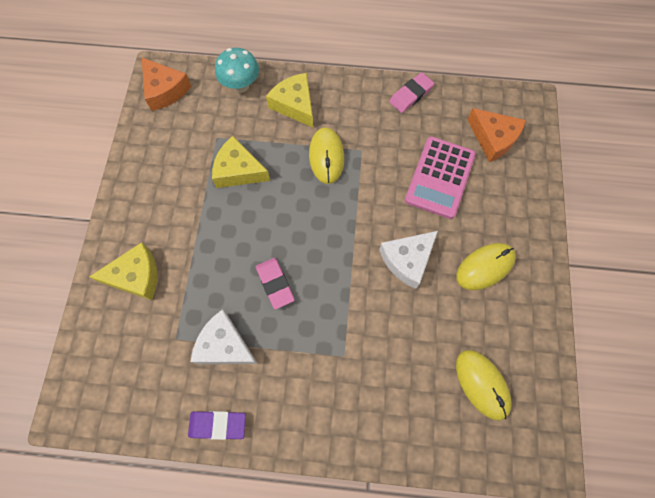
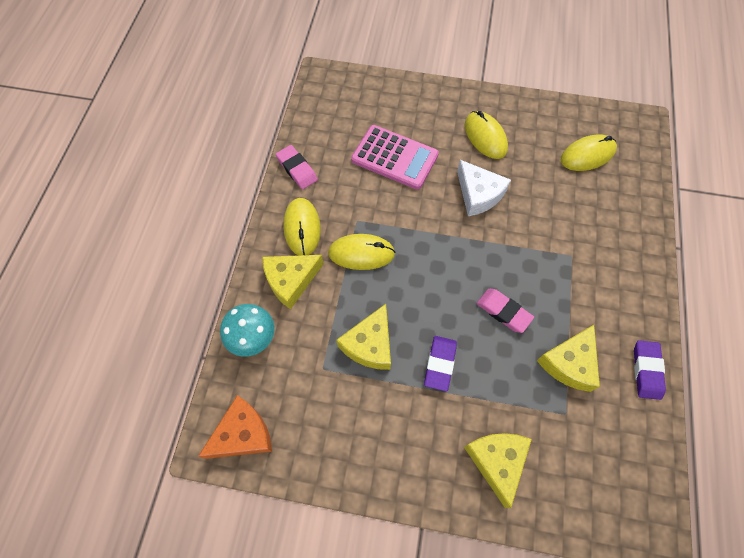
camera: 85 degrees left, 5 degrees down
(222, 228) = (440, 364): none -> purple eraser
(224, 345) = (569, 363): white cheese -> yellow cheese
(275, 284) = (503, 311): pink eraser -> pink eraser turned 60 degrees clockwise
(348, 107) = (302, 228): none -> yellow mouse
(493, 138) = (357, 110): orange cheese -> none

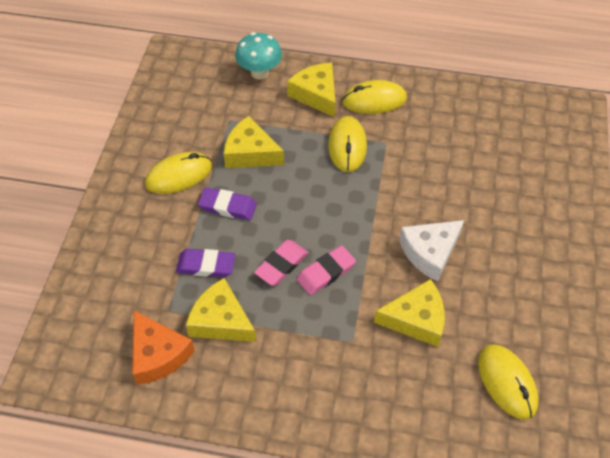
camera: 90 degrees right, 10 degrees down
(242, 434) = (178, 72): orange cheese -> orange cheese (158, 354)
(297, 169) = (444, 93): pink eraser -> pink eraser (326, 272)
(394, 158) = (471, 174): pink calculator -> none
(485, 137) = (517, 265): yellow mouse -> yellow mouse (179, 175)
(497, 461) = (130, 246): yellow cheese -> yellow cheese (416, 319)
(646, 371) = (207, 398): purple eraser -> purple eraser (206, 265)

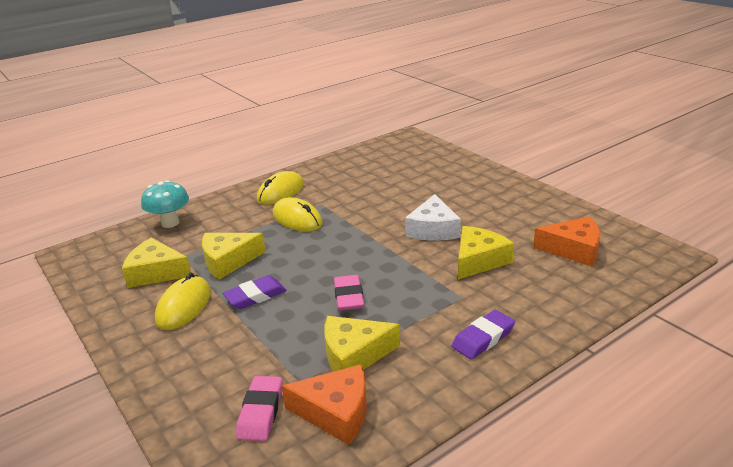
camera: 45 degrees left, 25 degrees down
(206, 265) = (290, 336): purple eraser -> purple eraser (483, 338)
(316, 95) = (234, 210): yellow cheese -> yellow cheese (156, 272)
(326, 272) = (386, 279): pink eraser -> pink eraser (261, 412)
(507, 382) = (573, 249): yellow mouse -> orange cheese

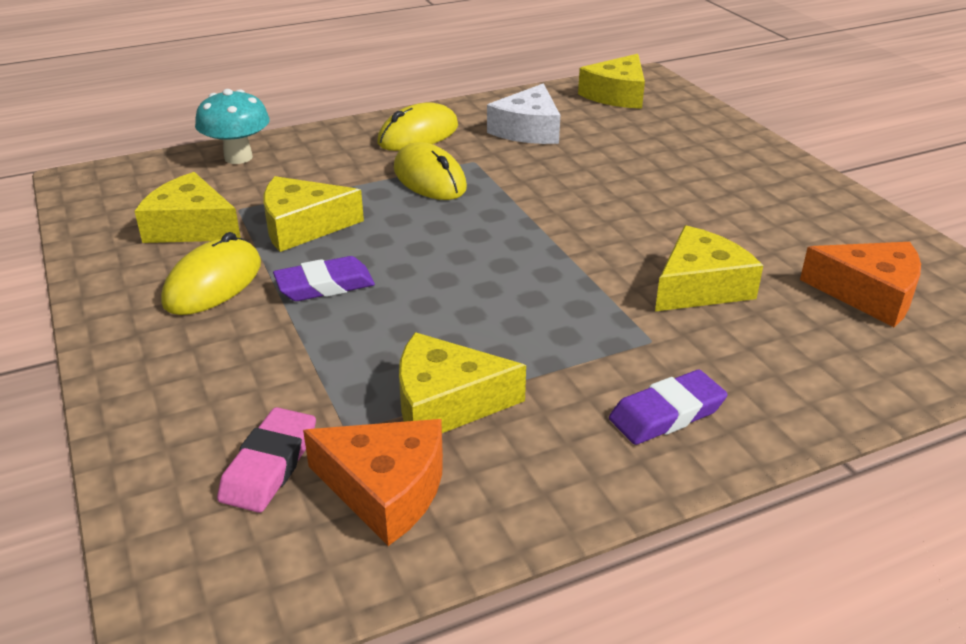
camera: 10 degrees right, 5 degrees up
(348, 296) = (468, 309): pink eraser -> none
(394, 150) = (617, 95): none -> yellow cheese
(433, 229) = (639, 226): white cheese -> white cheese (528, 130)

